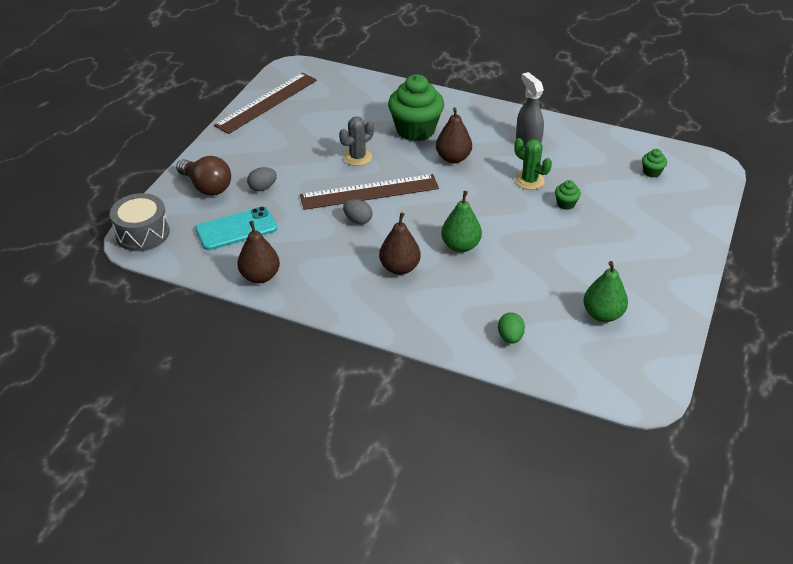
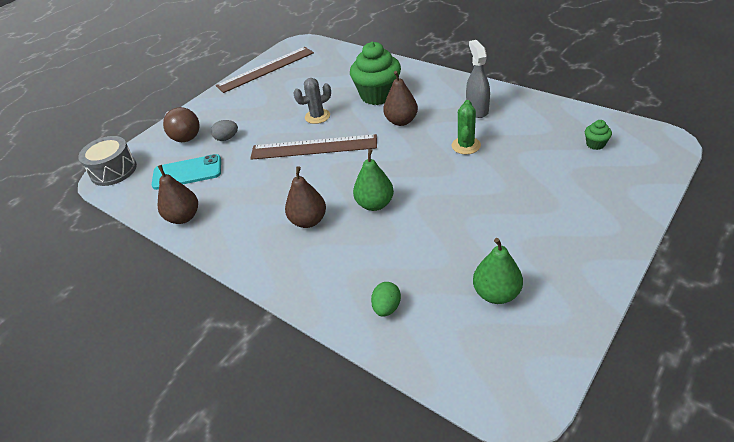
camera: 20 degrees right, 0 degrees up
(358, 220) = (292, 172): grey egg -> none
(529, 181) = (466, 145): green cactus -> green cactus turned 45 degrees clockwise
(566, 204) = (494, 170): green cupcake -> none

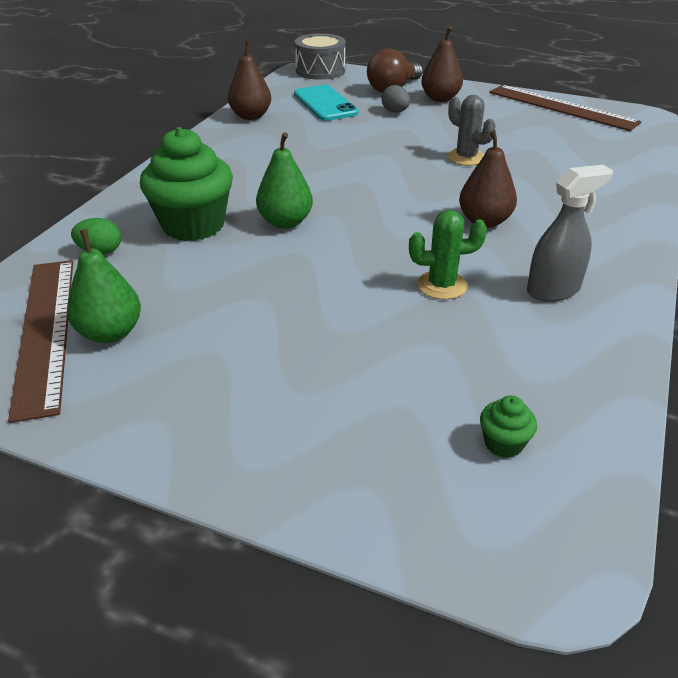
camera: 70 degrees right, 5 degrees down
(308, 221) = (249, 183): brown pear -> brown pear (440, 98)
(313, 147) = (394, 165): brown ruler -> brown ruler (45, 331)
(378, 95) = (545, 194): green cupcake -> green cupcake (193, 225)

